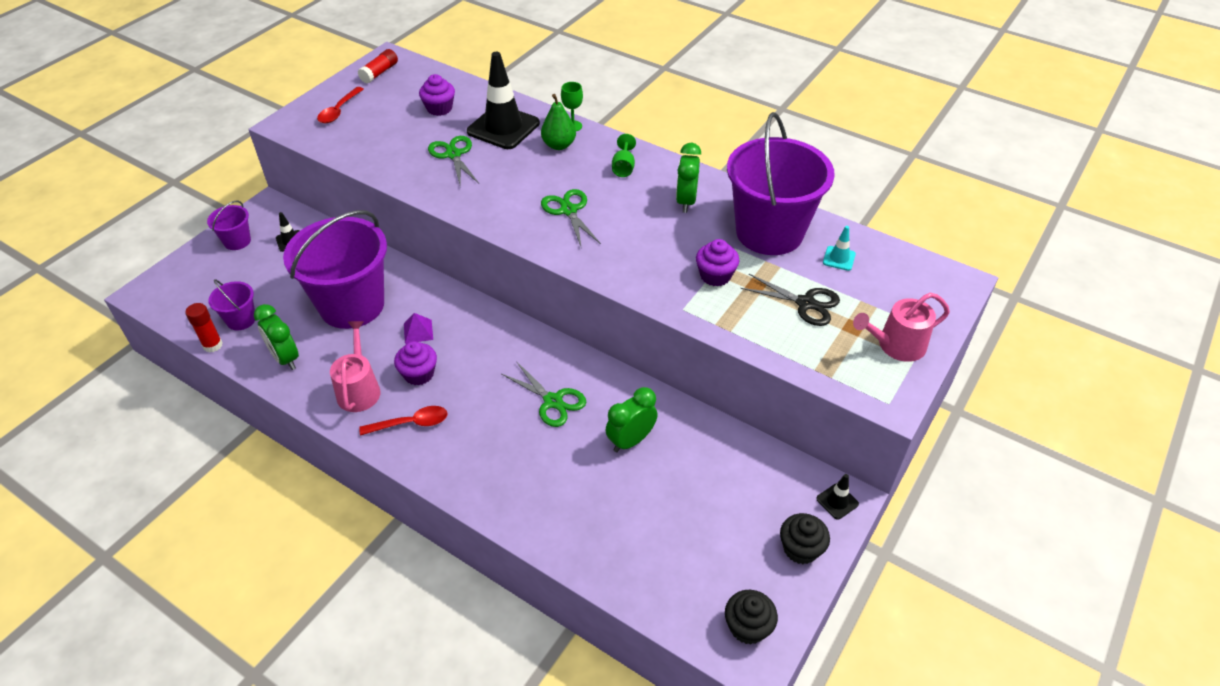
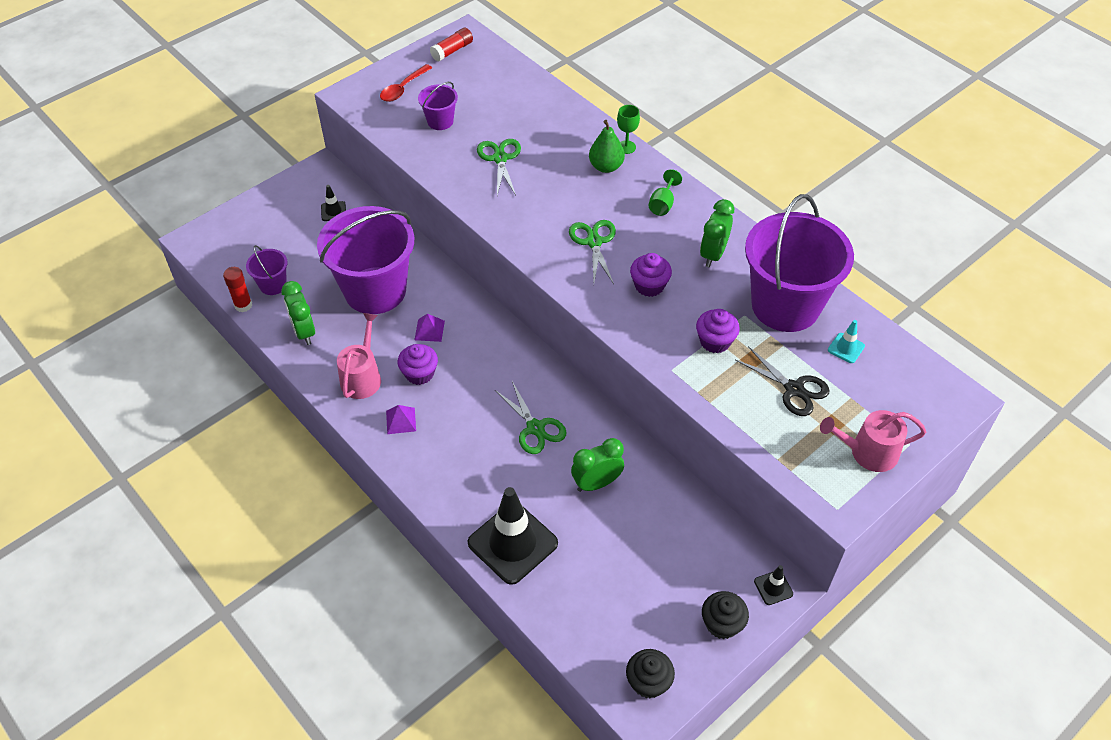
camera: 15 degrees right, 5 degrees up
(237, 241) = (285, 202): purple bucket -> purple bucket (440, 121)
(411, 423) = (401, 420): red spoon -> purple pyramid
(439, 108) = (500, 103): purple cupcake -> purple cupcake (649, 286)
(503, 127) = (557, 136): black traffic cone -> black traffic cone (512, 543)

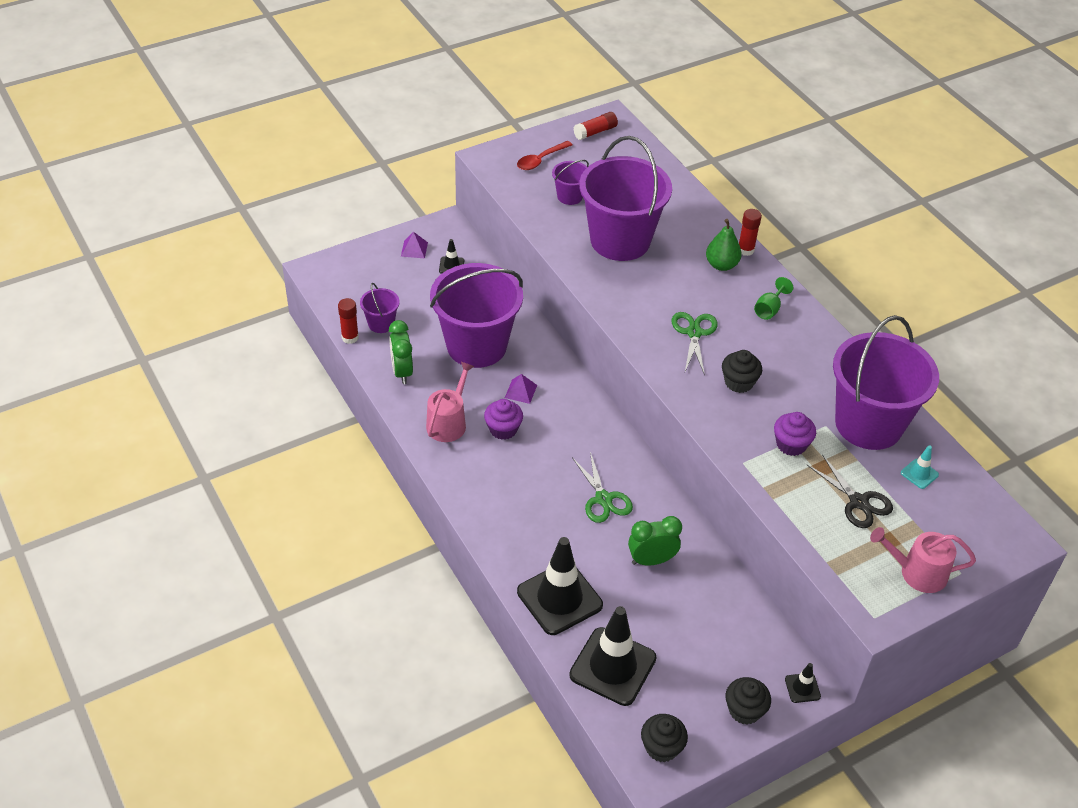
camera: 10 degrees right, 5 degrees down
(401, 420) = (476, 468): purple pyramid -> purple pyramid (414, 249)
(500, 158) = (620, 240): green scissors -> purple bucket
(581, 605) = (612, 666): none -> black traffic cone
(626, 147) = (745, 250): green goblet -> red glue stick
(649, 286) = (739, 382): purple cupcake -> black cupcake
(713, 254) = (808, 364): green clock -> none

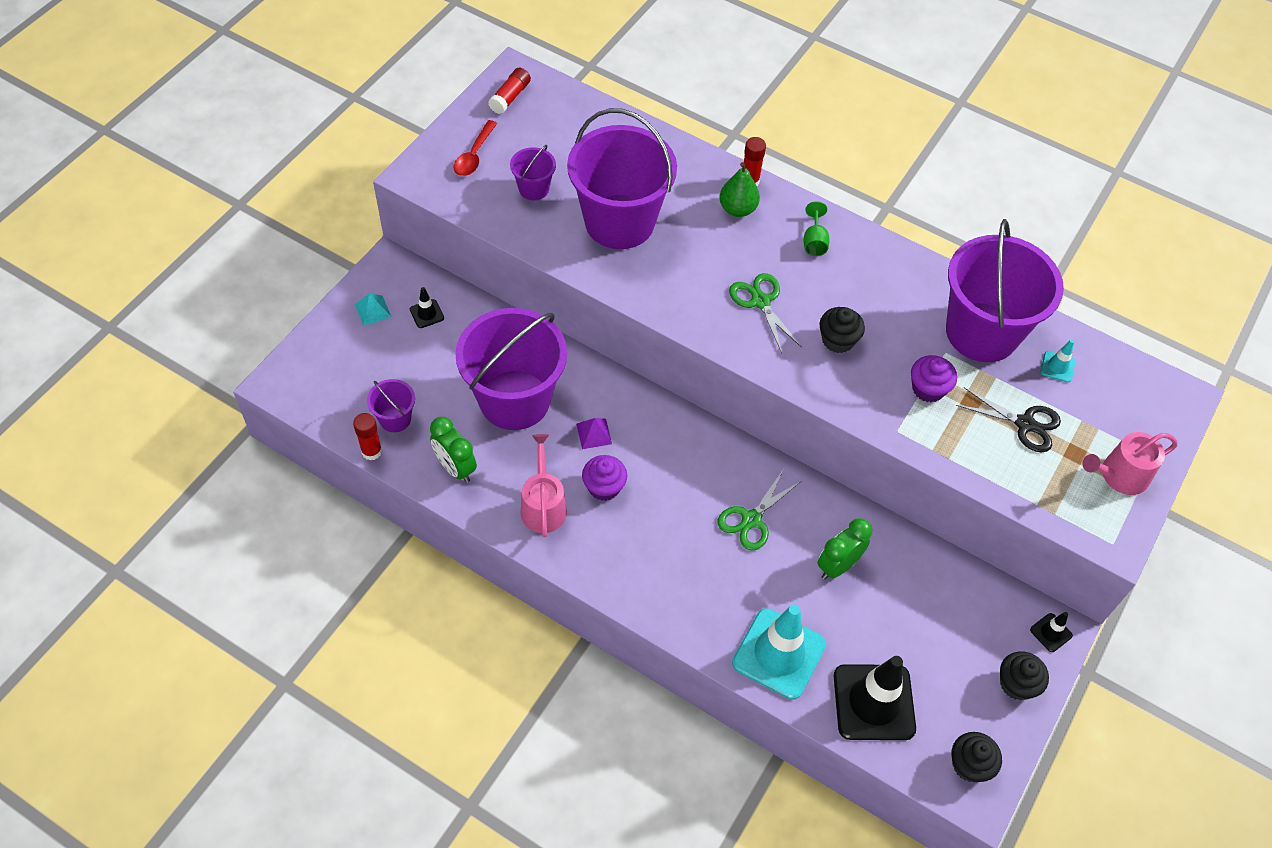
camera: 30 degrees left, 10 degrees up
(414, 249) = (373, 310): purple pyramid -> turquoise pyramid
(559, 598) = (779, 654): black traffic cone -> turquoise traffic cone
(603, 499) = (751, 519): green scissors -> green scissors turned 90 degrees clockwise

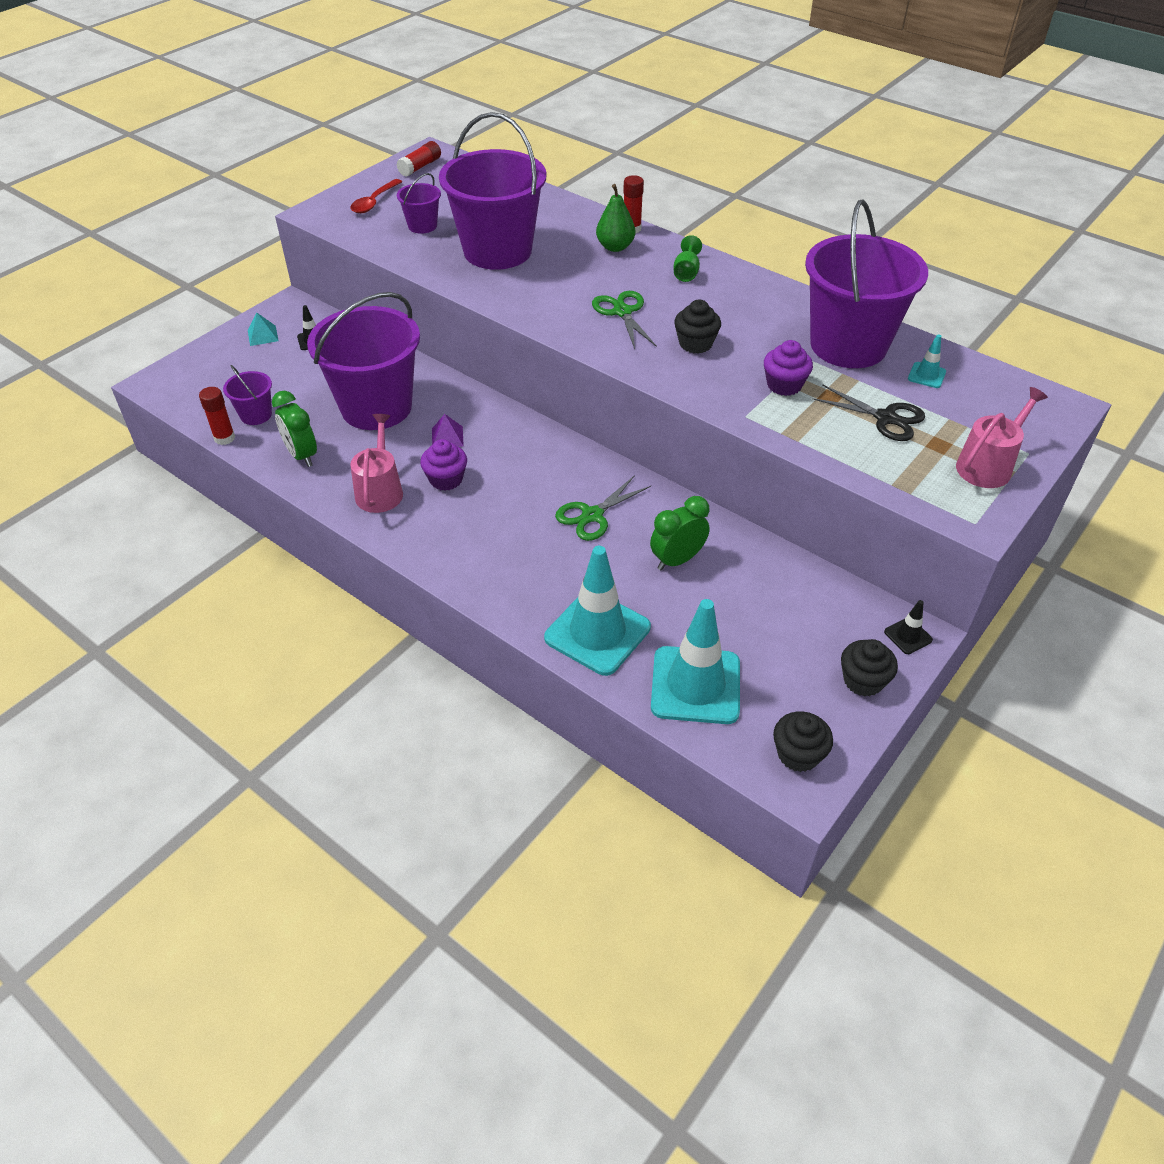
camera: 10 degrees right, 10 degrees down
(874, 702) = (695, 685): black traffic cone -> turquoise traffic cone
(1119, 475) = (988, 466): pink watering can -> pink watering can turned 150 degrees clockwise

